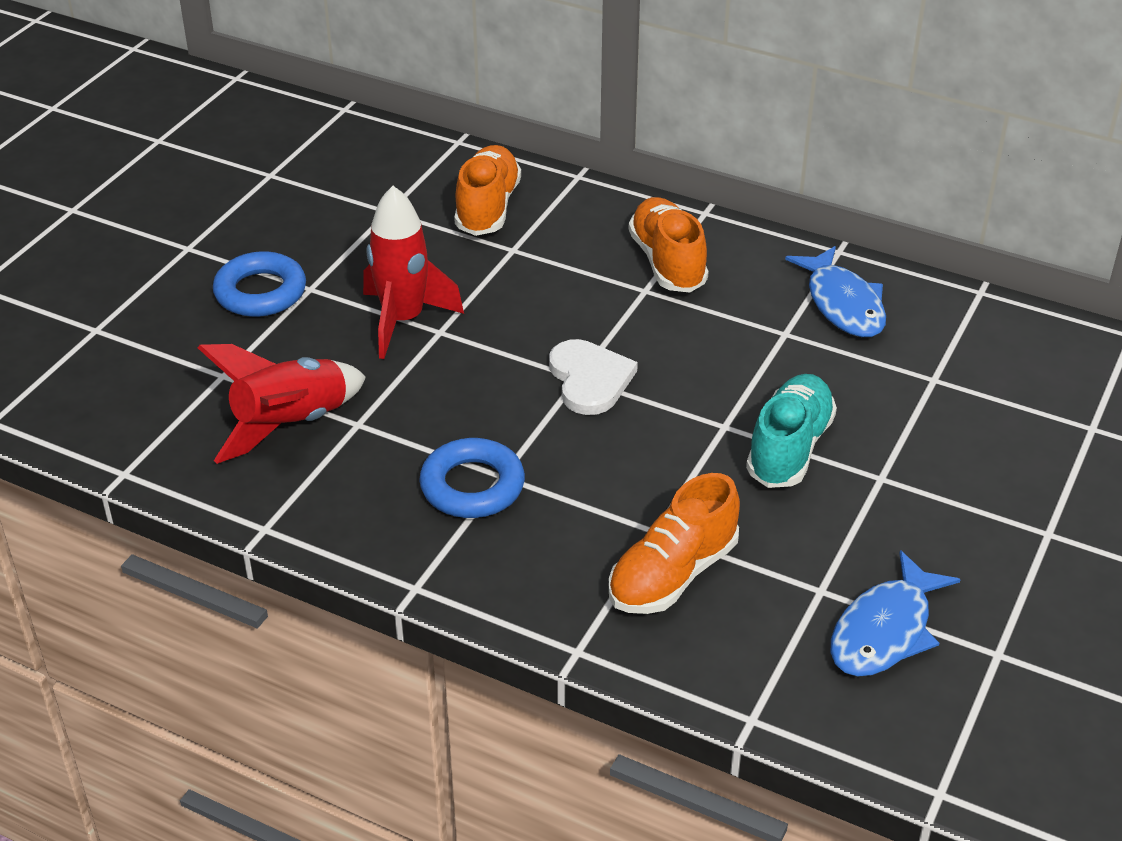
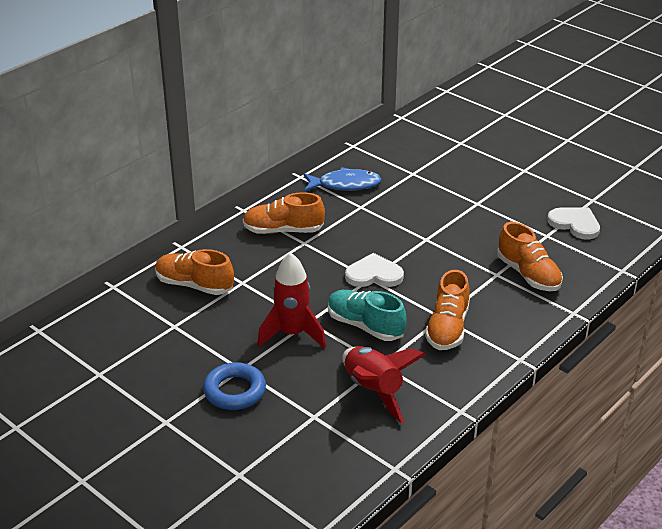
camera: 75 degrees left, 5 degrees down
(472, 486) = (447, 328): blue ring -> orange shoe
(789, 448) = (449, 223): turquoise shoe -> turquoise shoe (365, 326)
(885, 630) = (575, 224): blue fish -> white heart

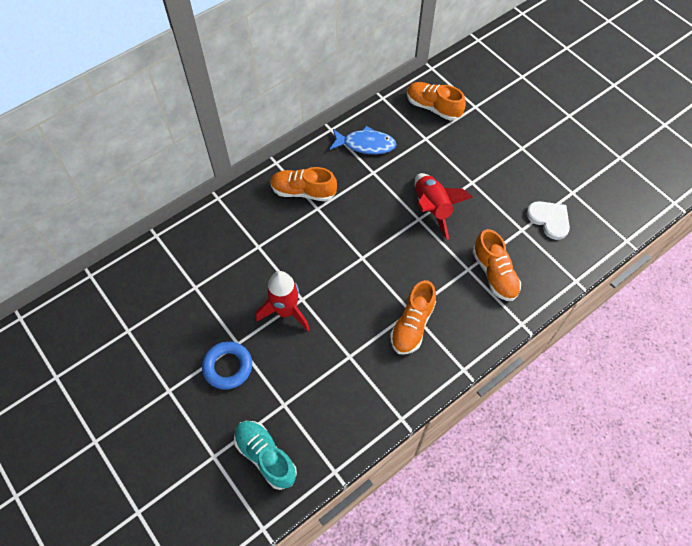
camera: 10 degrees right, 25 degrees up
(194, 285) = (219, 244): orange shoe -> orange shoe (433, 107)
(365, 326) = (346, 312): turquoise shoe -> turquoise shoe (266, 456)
(373, 391) = (337, 385): red rocket -> red rocket (432, 208)
(374, 274) = (366, 254): white heart -> none

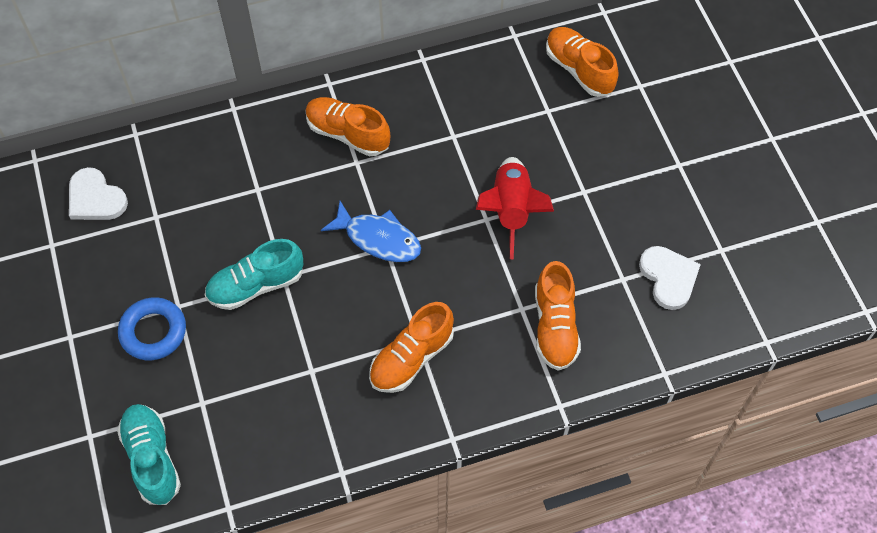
camera: 20 degrees right, 0 degrees up
(146, 288) = (95, 198): none -> white heart
(286, 311) = (256, 285): red rocket -> turquoise shoe
(366, 144) = (461, 94): blue fish -> blue fish (378, 239)

